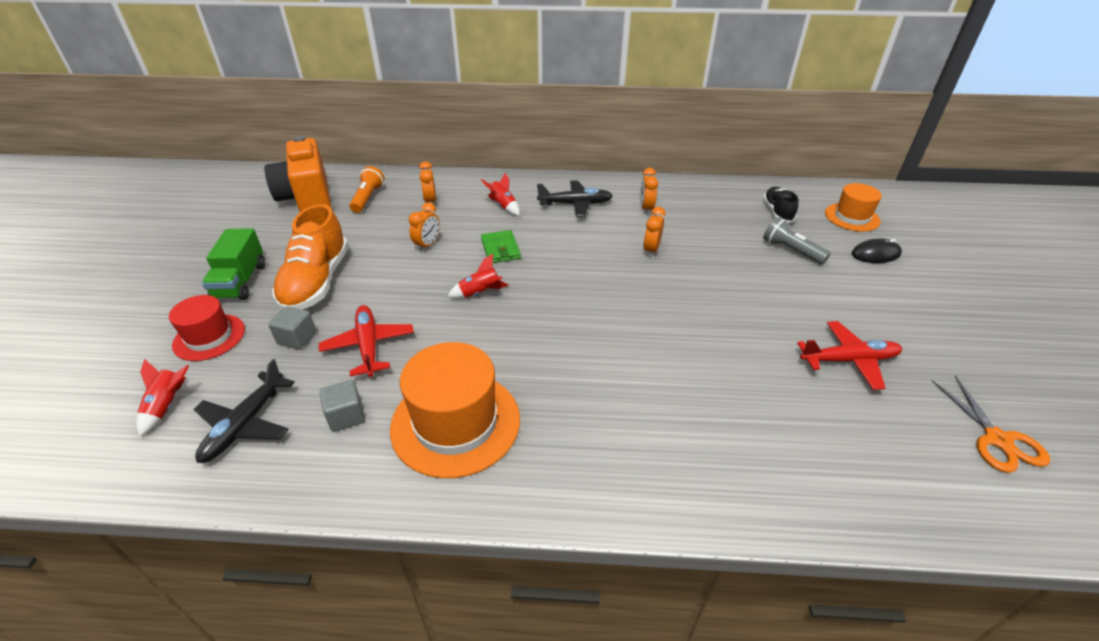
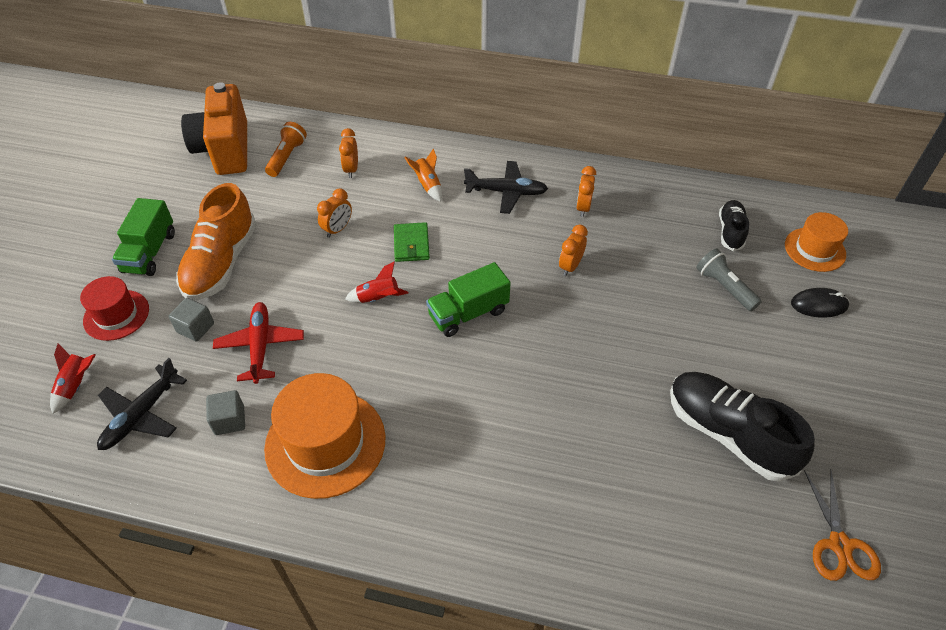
camera: 10 degrees right, 10 degrees up
(503, 206) = (427, 185): red rocket -> orange rocket
(570, 295) = (468, 313): none -> green truck
(848, 360) = (728, 434): red plane -> black shoe

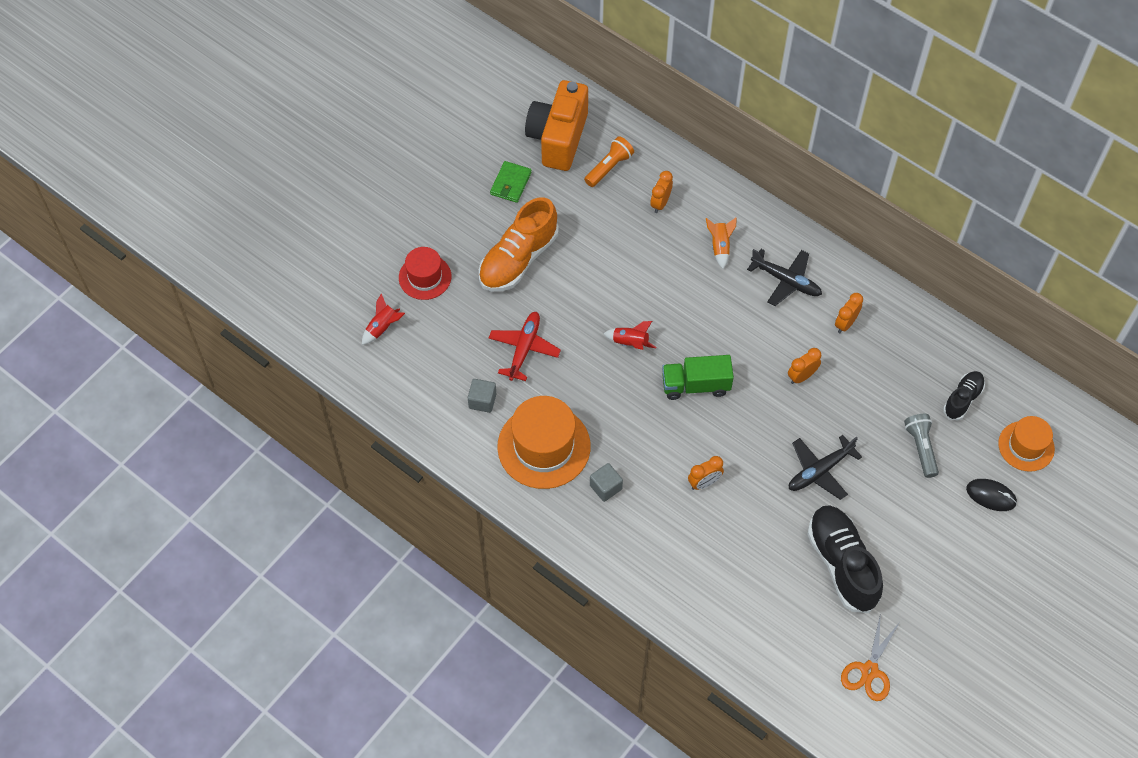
camera: 25 degrees right, 10 degrees up
(141, 415) = (422, 371): black plane -> black plane (820, 471)
(149, 252) = (465, 226): green truck -> none
(195, 328) = (481, 313): grey cube -> grey cube (605, 487)
(337, 229) = (624, 263): orange clock -> orange clock (704, 483)
(411, 244) = (679, 302): green wallet -> green wallet (510, 183)

